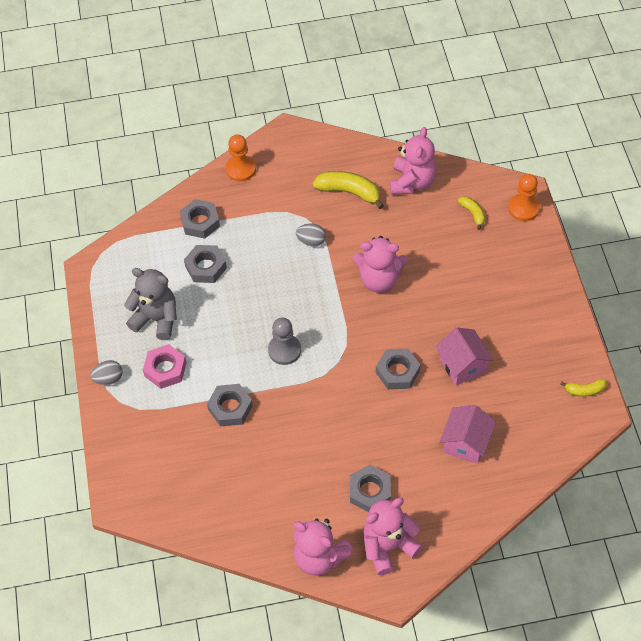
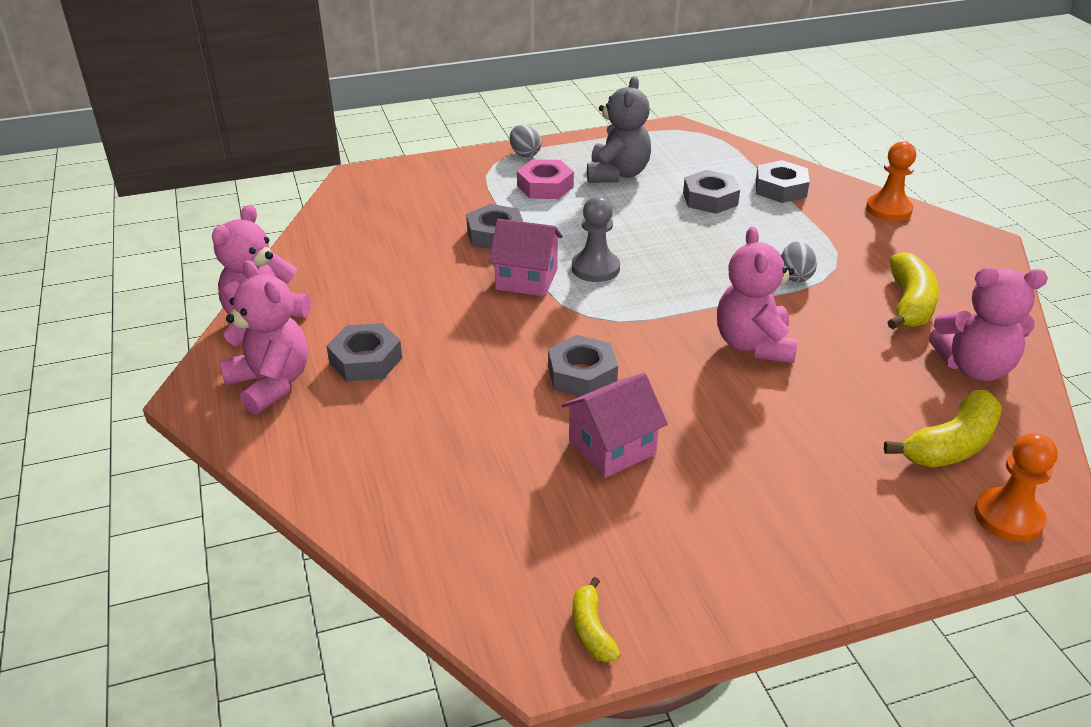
camera: 80 degrees right, 20 degrees down
(466, 443) = (455, 459): pink house -> pink house (526, 279)
(473, 214) = (950, 445): yellow banana -> yellow banana, size x1.80

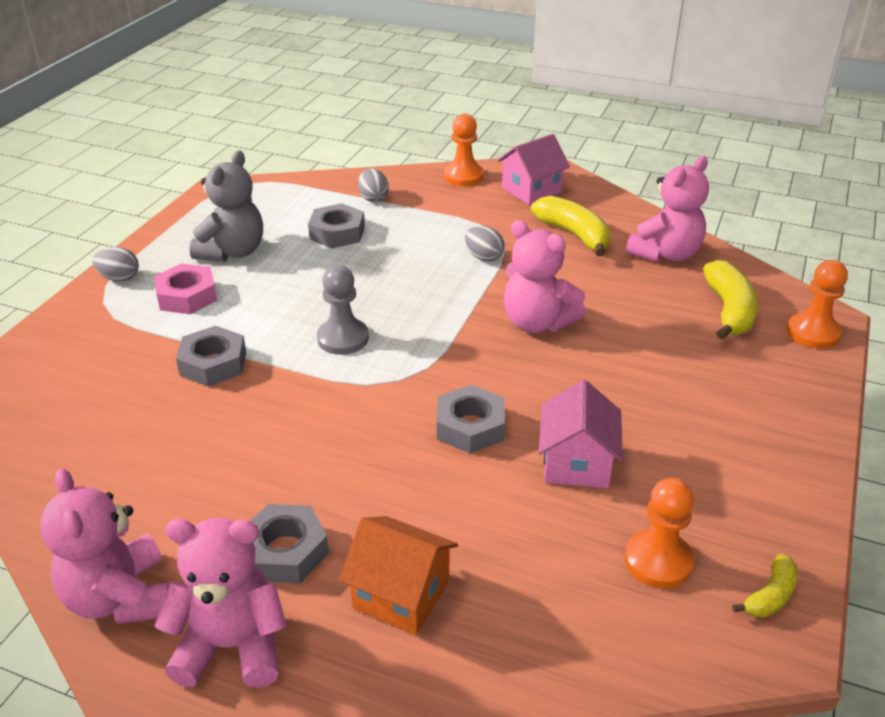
camera: 50 degrees left, 0 degrees up
(382, 429) = (401, 594): none -> orange house
(526, 279) = (304, 383): pink house -> pink house (531, 190)
(556, 543) = (658, 561): none -> orange pawn
(591, 630) = (770, 596): yellow banana -> yellow banana turned 75 degrees counterclockwise
(617, 174) = (232, 252): grey teddy bear -> grey teddy bear turned 60 degrees clockwise
(780, 189) = (373, 198): grey nut -> grey egg

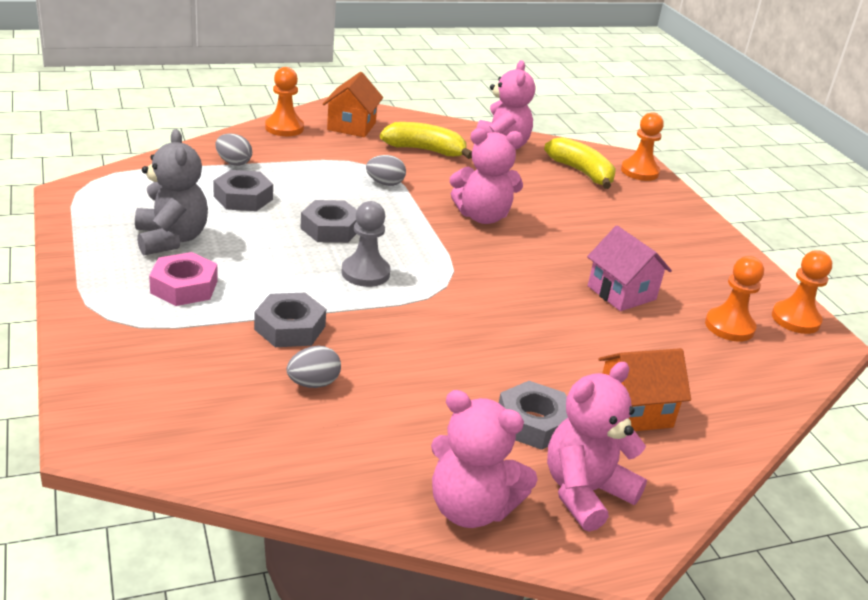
camera: 45 degrees left, 5 degrees down
(119, 278) = (91, 294): grey egg -> grey egg (313, 383)
(470, 426) = (534, 297): grey nut -> grey nut (330, 229)
(531, 190) = (351, 126): pink house -> orange house
(770, 596) = (795, 319): yellow banana -> orange pawn

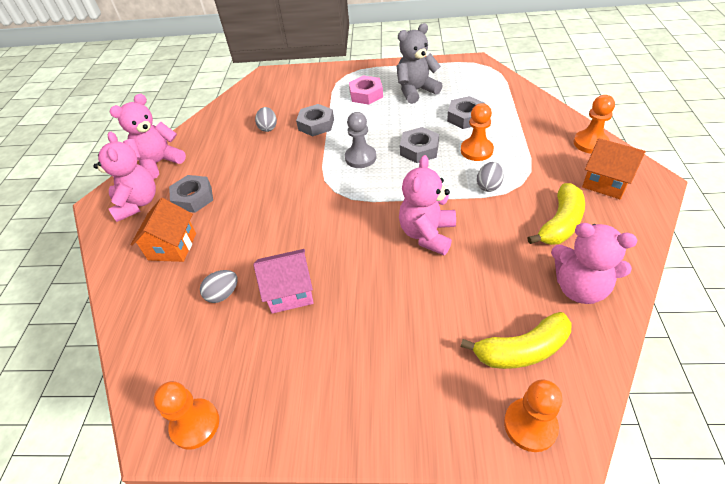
camera: 120 degrees right, 15 degrees up
(171, 239) = (416, 91): grey teddy bear -> grey teddy bear turned 150 degrees clockwise
(233, 163) = (519, 116): grey egg -> grey egg (223, 294)
(729, 326) = (214, 353): orange pawn -> orange pawn (476, 150)

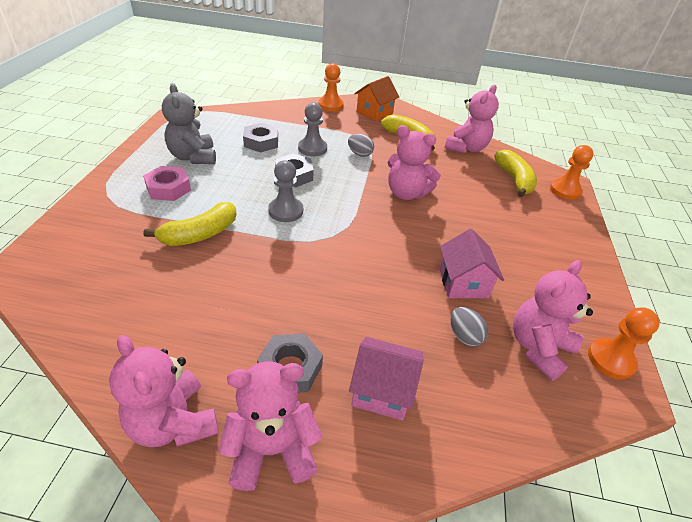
camera: 90 degrees left, 5 degrees down
(172, 246) = (382, 390): orange house -> pink house
(210, 354) = (538, 348): none -> pink teddy bear
(268, 128) = (173, 278): grey egg -> none
(316, 124) = (200, 234): grey nut -> yellow banana
(476, 150) = (312, 148): orange pawn -> grey pawn

